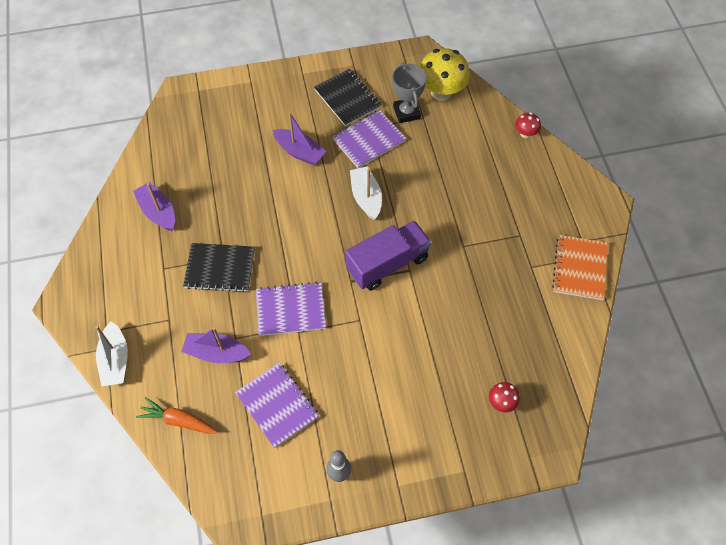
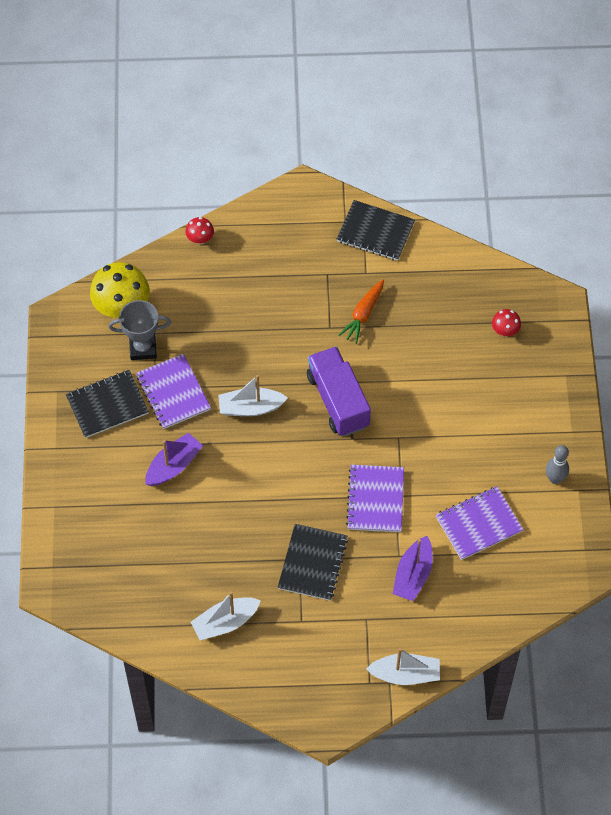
camera: 80 degrees left, 0 degrees up
(158, 212) = (225, 622): purple boat -> white boat
(178, 420) = (481, 616): orange carrot -> orange carrot (363, 315)
(579, 268) = (375, 232): orange notebook -> black notebook

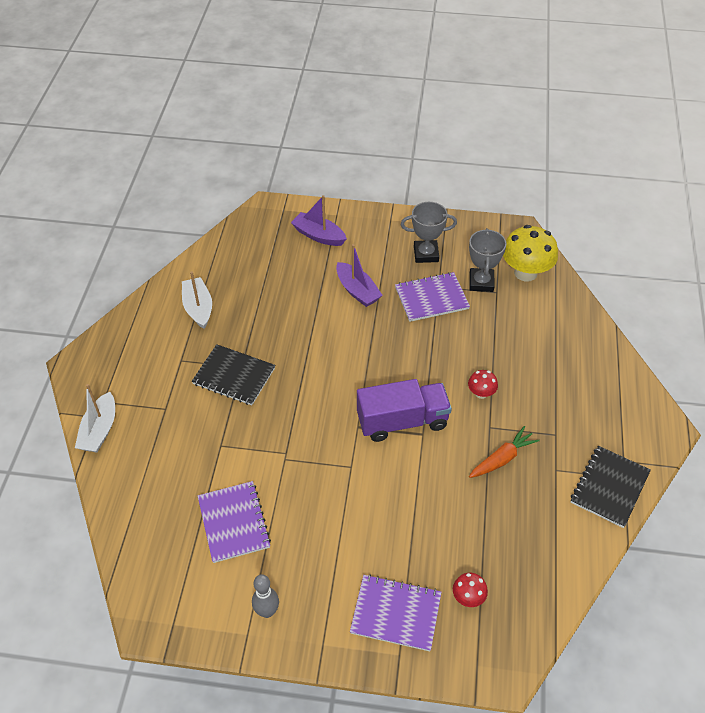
camera: 100 degrees right, 10 degrees down
(107, 405) = (426, 254): black notebook -> grey trophy
(200, 239) = (601, 336): red mushroom -> red mushroom (481, 393)
(250, 407) = (406, 351): white boat -> none
(363, 315) = (502, 458): orange carrot -> orange carrot turned 105 degrees clockwise
(375, 499) = (286, 435): purple notebook -> purple notebook (396, 613)
(413, 575) = (196, 454): purple boat -> purple boat (318, 235)

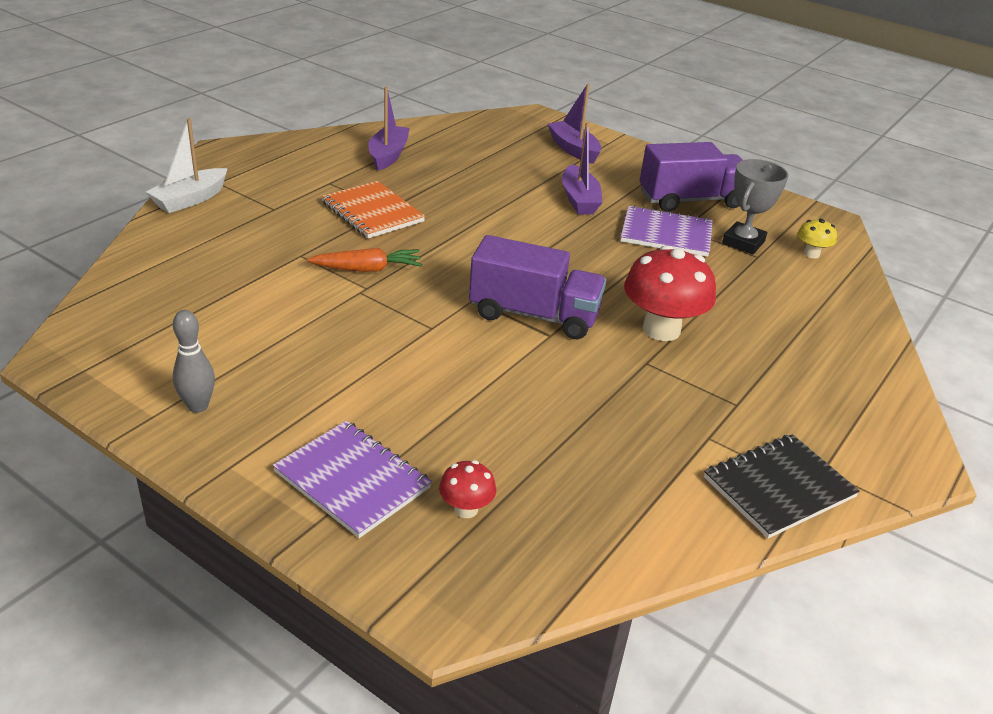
camera: 25 degrees right, 15 degrees down
(198, 308) = (388, 155): white boat -> purple boat
(234, 376) = (372, 212): black notebook -> orange notebook
(234, 522) = (246, 318): purple notebook -> none
(426, 254) = (690, 200): grey trophy -> purple truck
(481, 393) = (661, 329): red mushroom -> red mushroom, size x2.04
(502, 458) = (639, 397): orange carrot -> orange carrot (368, 269)
(525, 273) = (811, 254): yellow mushroom -> yellow mushroom, size x0.49

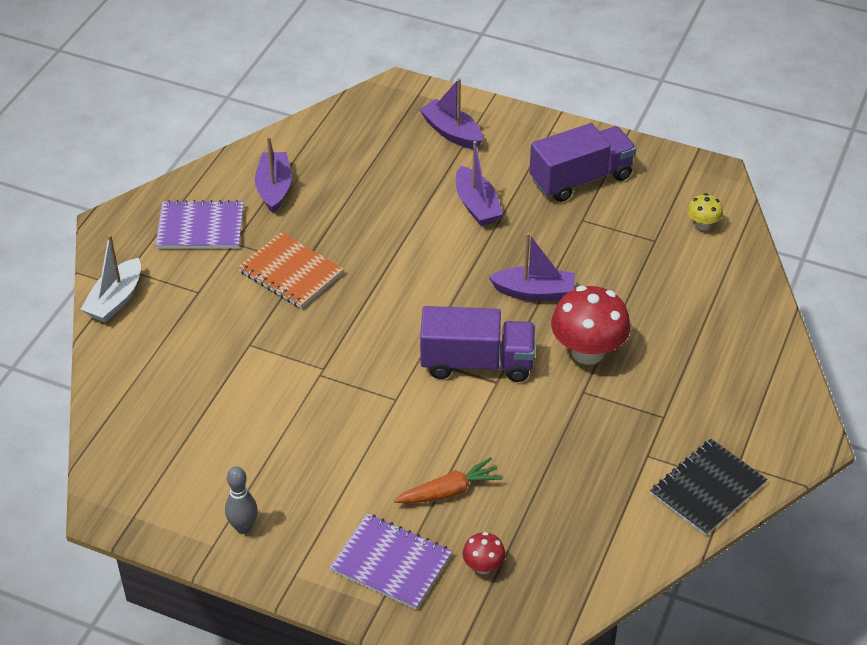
camera: 10 degrees left, 10 degrees up
(368, 269) = (316, 346): orange carrot -> orange carrot (449, 491)
(617, 271) = (534, 292): none -> purple boat
(666, 234) = (567, 232): purple notebook -> purple notebook (200, 227)
(743, 242) = (639, 225): grey trophy -> none

